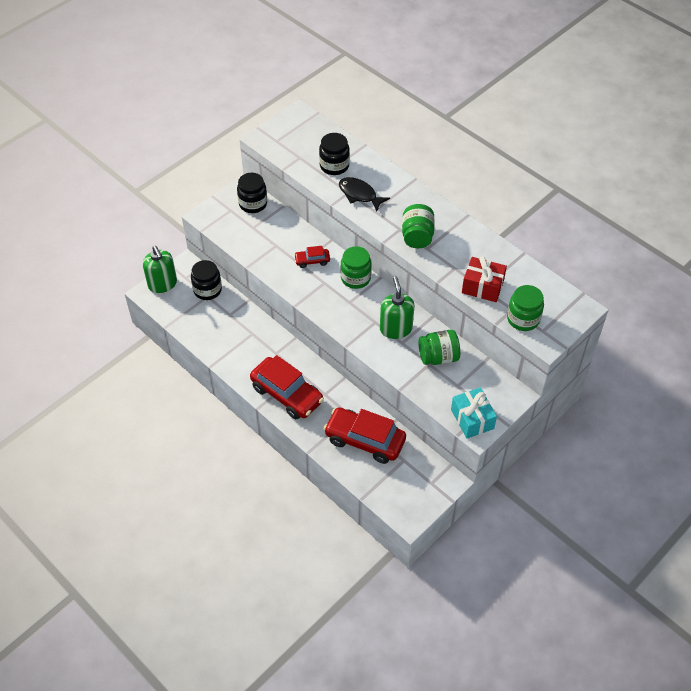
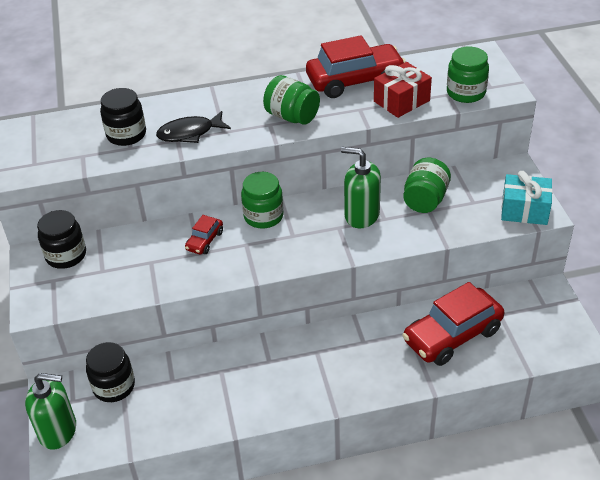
camera: 55 degrees left, 10 degrees down
(287, 394) = (337, 377): red car -> red car (355, 80)

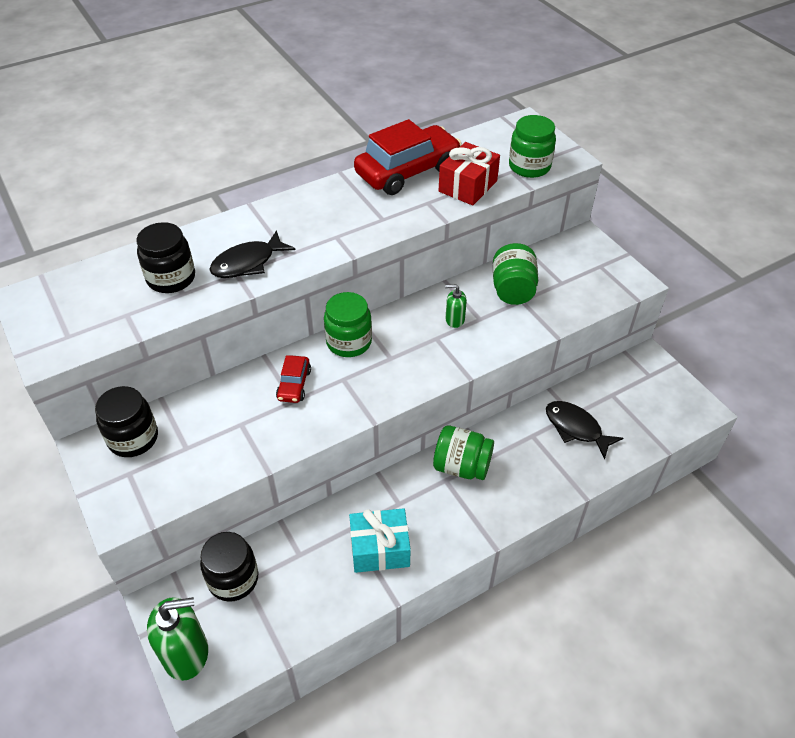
camera: 20 degrees left, 5 degrees up
(292, 116) = (357, 223): green jar -> green jar (461, 466)
(361, 215) = (454, 320): green soap dispenser -> green soap dispenser, size x0.52
(452, 335) = (576, 428): red car -> black fish
(524, 210) = (615, 281): turquoise gift -> turquoise gift (380, 549)

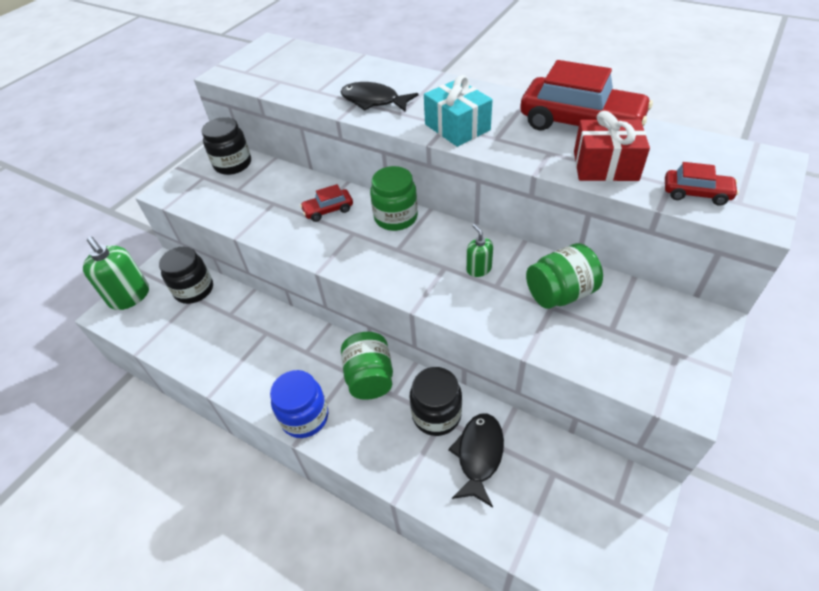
camera: 65 degrees right, 0 degrees up
(171, 278) = (329, 80): black jar -> black jar (436, 415)
(380, 549) = (255, 360): turquoise gift -> turquoise gift (457, 127)
(472, 530) = (305, 417): none -> blue jar
(529, 166) = (696, 193): green jar -> red car

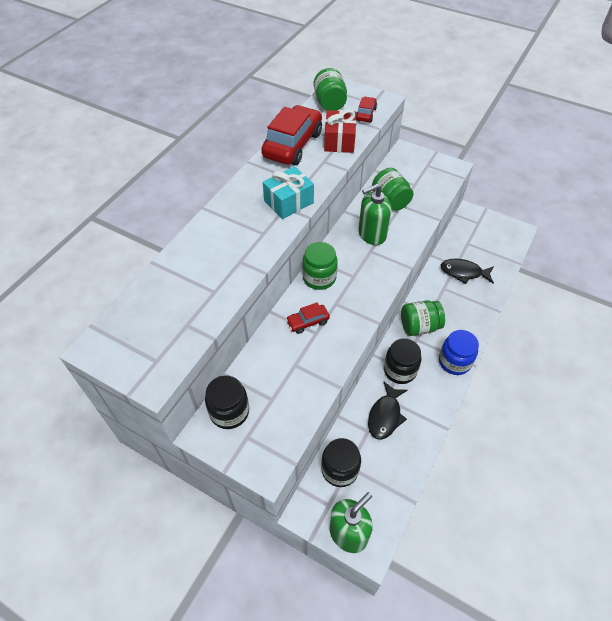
camera: 95 degrees left, 5 degrees up
(328, 210) = (308, 322): red car -> red car turned 90 degrees clockwise
(374, 101) = (241, 250): black fish -> black fish (385, 415)
(436, 415) = (441, 291): black jar -> black jar (400, 370)
(478, 269) = (372, 234): green soap dispenser -> green soap dispenser, size x1.94
(709, 153) = (330, 103): none -> green jar

